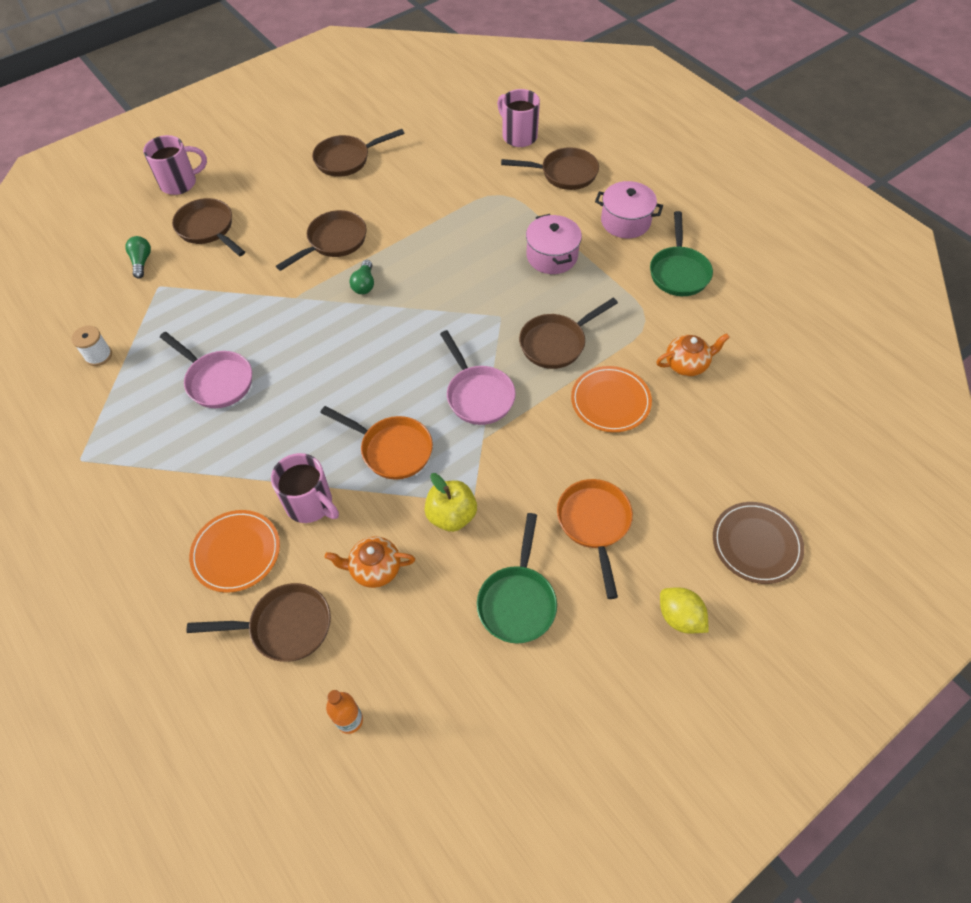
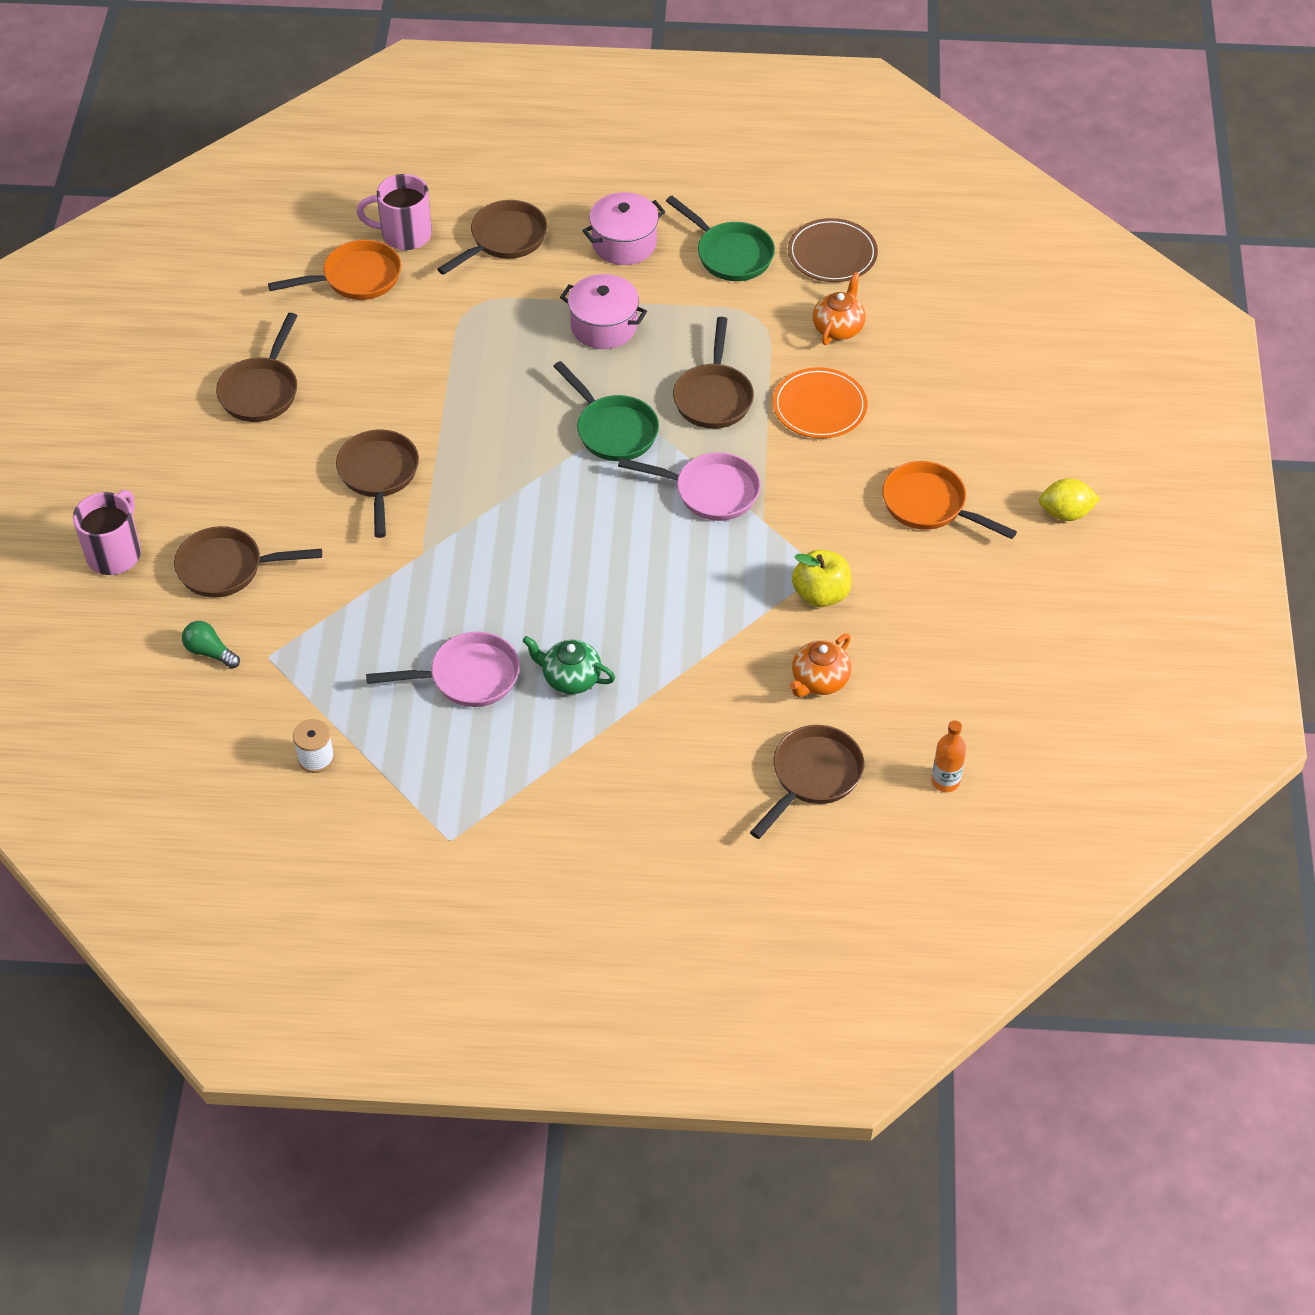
camera: 50 degrees left, 5 degrees down
(236, 552) = (697, 770): orange plate -> none
(258, 430) = (570, 678): none -> green teapot
(310, 504) = (702, 686): pink mug -> none
(364, 284) = (471, 488): green light bulb -> none
(392, 449) = (703, 591): orange pan -> orange pan (356, 278)
(518, 601) = (949, 604): green pan -> green pan (613, 430)
(756, 544) = (1052, 419): brown plate -> brown plate (832, 254)

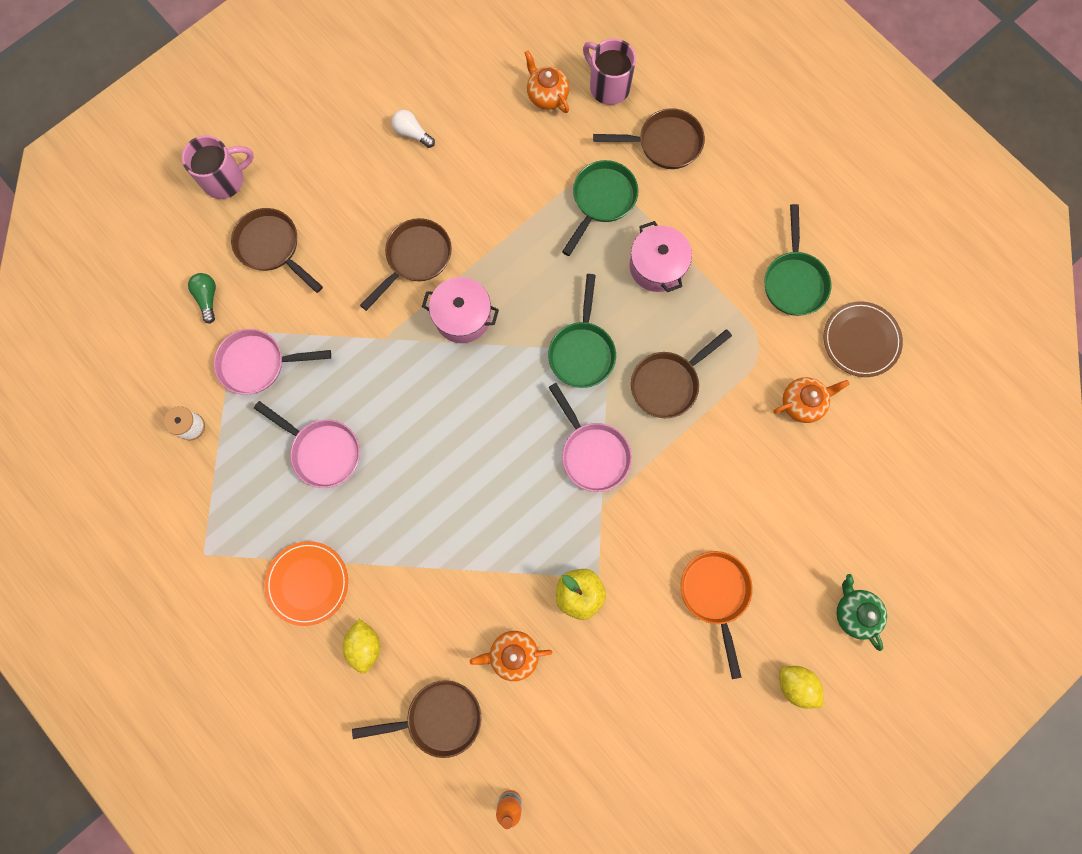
camera: 45 degrees right, 25 degrees up
(261, 390) = (412, 133): brown pan -> white light bulb
(323, 662) = (258, 364): none -> pink pan
(356, 278) = (547, 95): orange pan -> orange teapot
(498, 316) = (601, 200): none -> green pan
(570, 678) = (376, 509): green teapot -> green teapot (854, 612)
(624, 243) = (735, 212): pink pot -> pink pot (462, 317)
(684, 781) = (365, 645): none -> yellow lemon
(819, 406) = (726, 452): orange plate -> orange plate (307, 583)

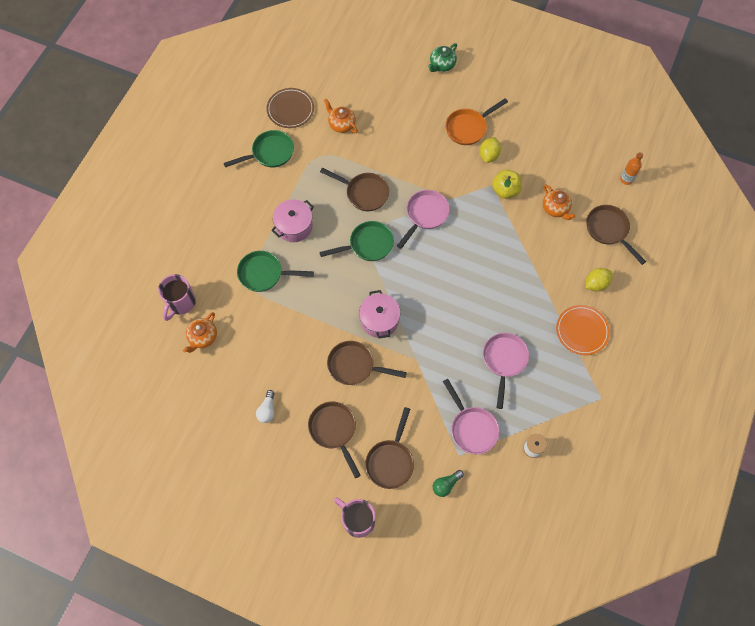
camera: 115 degrees left, 10 degrees down
(664, 143) = (208, 254): brown pan -> brown pan (334, 430)
(795, 685) = (492, 78): yellow lemon -> yellow lemon (489, 155)

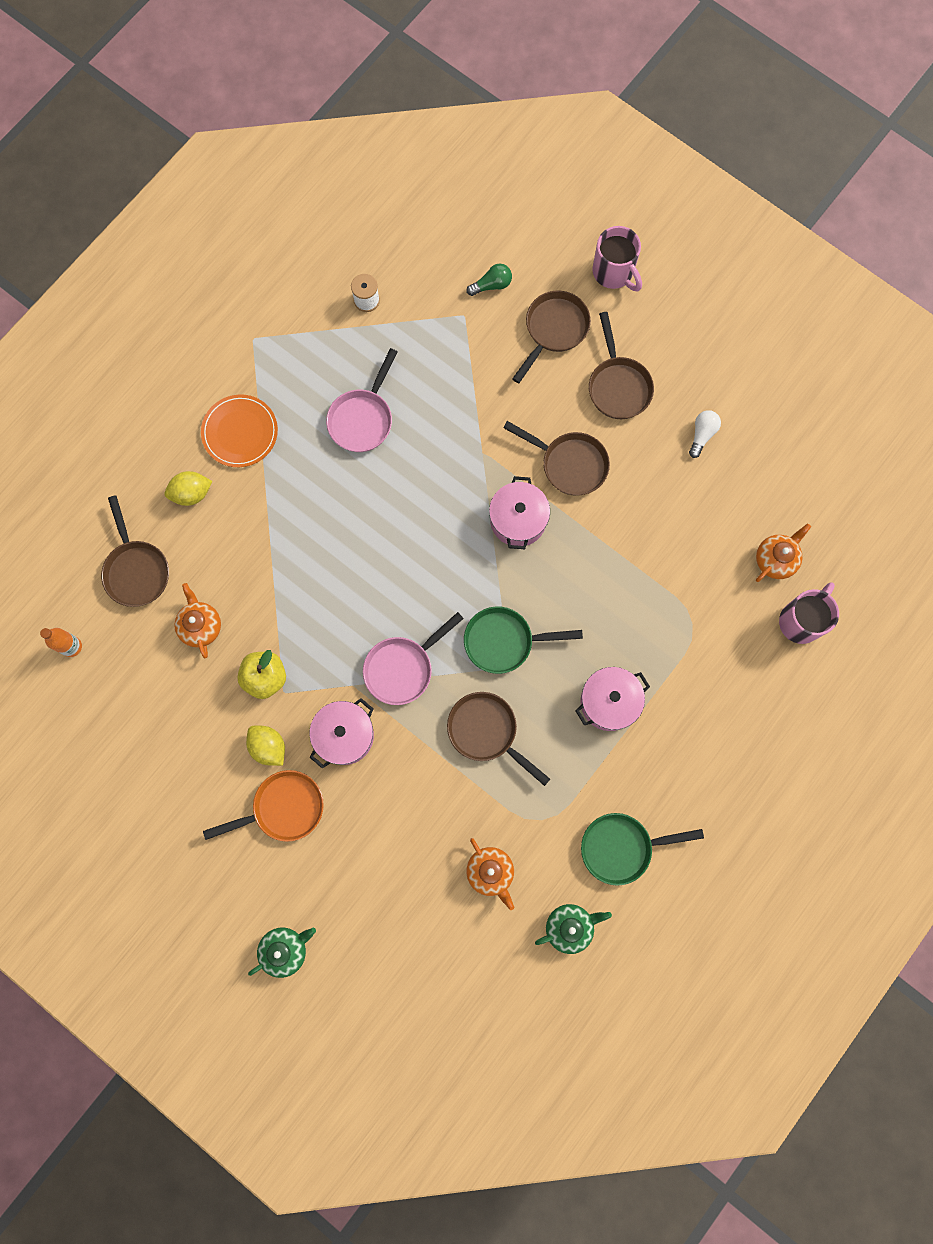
camera: 165 degrees left, 10 degrees up
(264, 274) = (670, 634): green pan -> none
(290, 109) = (569, 927): brown plate -> green teapot
(447, 171) = (344, 735): none -> pink pot
(472, 428) = (436, 344): pink pan -> none
(489, 155) = (268, 747): yellow lemon -> yellow lemon turned 75 degrees counterclockwise

